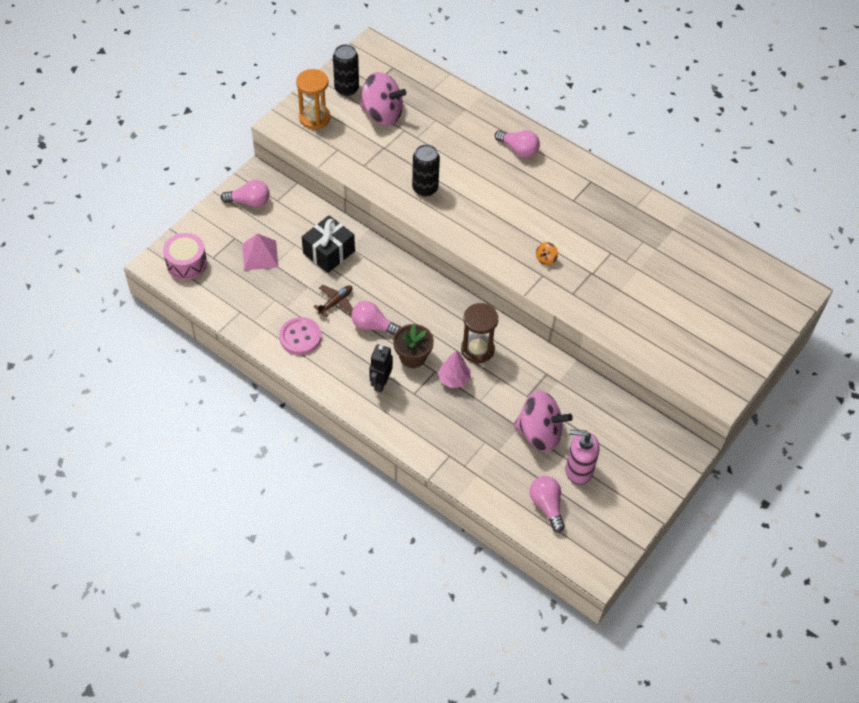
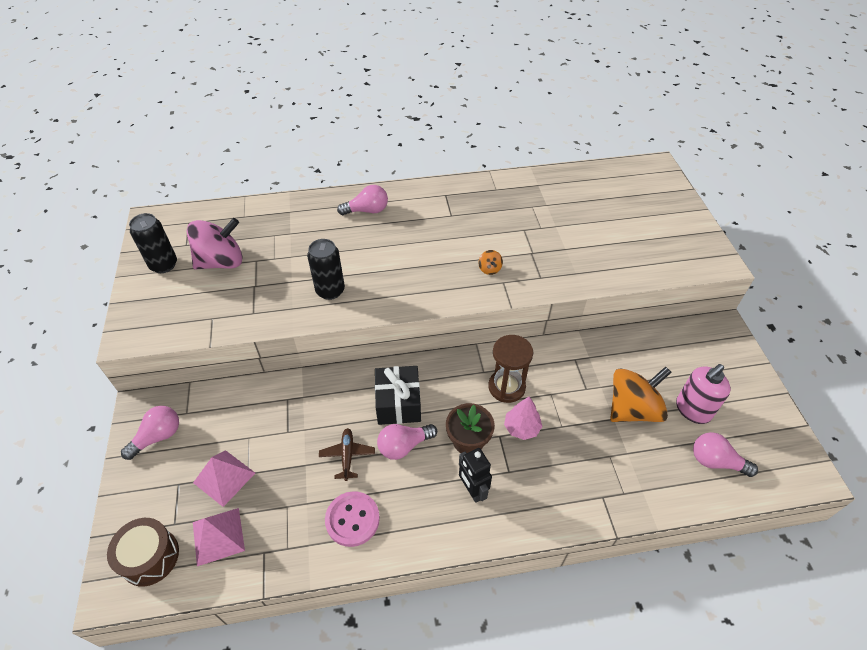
camera: 45 degrees left, 5 degrees down
(187, 263) = (150, 557): pink drum -> brown drum
(227, 283) = (218, 536): none -> pink pyramid
(314, 118) = (158, 308): orange hourglass -> none
(329, 252) = (289, 417): black gift -> black gift (398, 403)
(539, 433) = (632, 409): pink spinning top -> orange spinning top

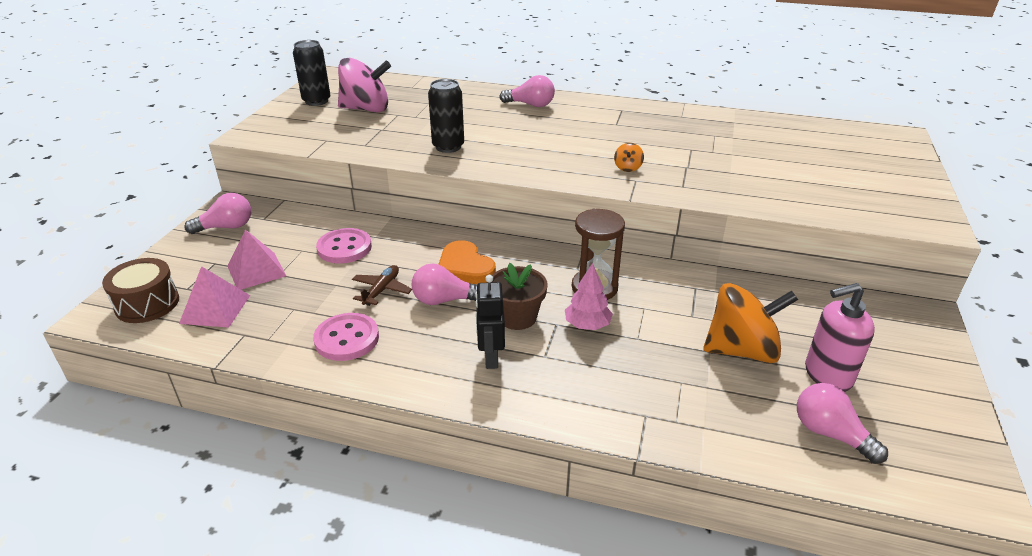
camera: 25 degrees right, 15 degrees down
(285, 420) = (344, 248): none -> pink button
(398, 403) = (465, 267): black gift -> orange heart

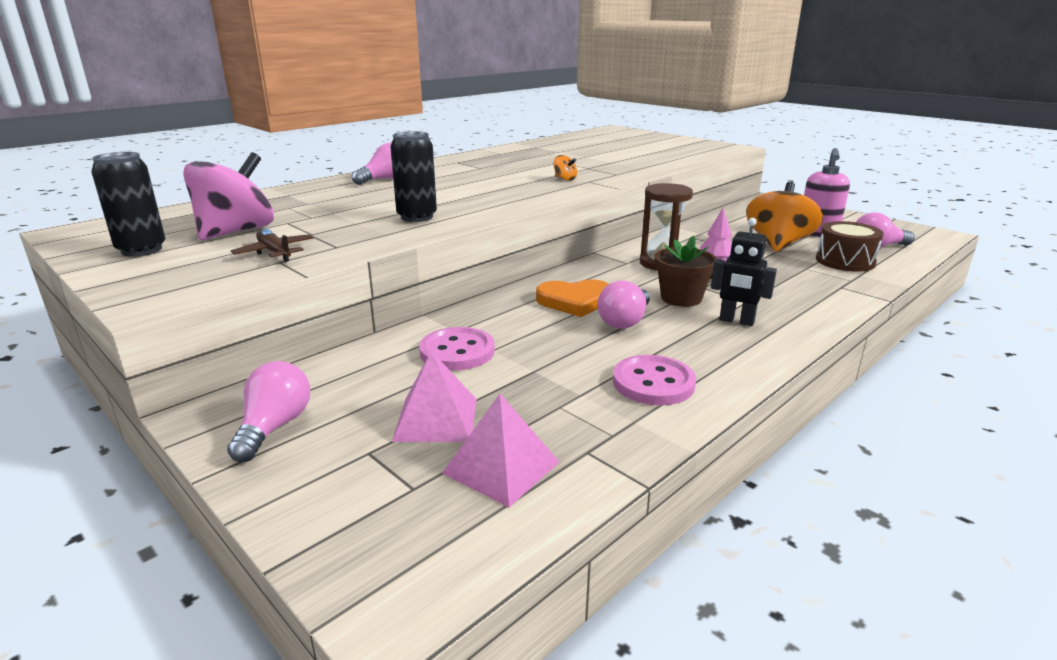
camera: 60 degrees left, 10 degrees down
(147, 304) = (416, 536): brown drum -> brown drum (845, 261)
(381, 290) = (574, 347): brown plane -> brown plane (275, 252)

